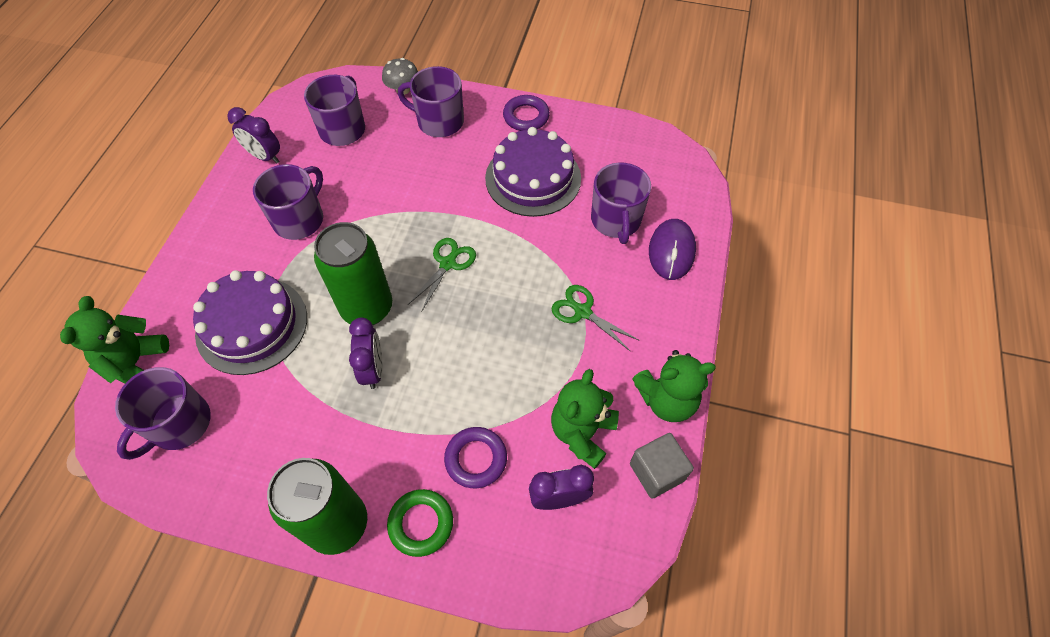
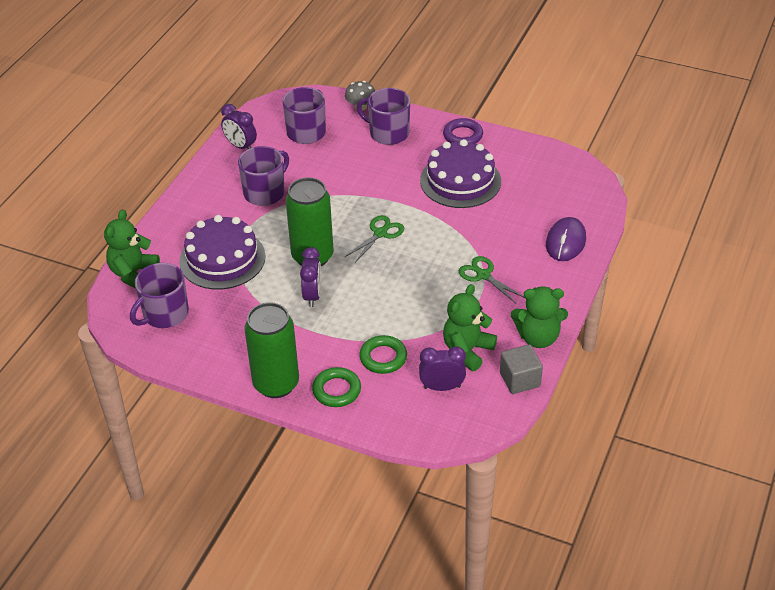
camera: 10 degrees right, 15 degrees down
(476, 459) = (383, 357): purple ring -> green ring
(616, 220) = (524, 216): purple mug -> none

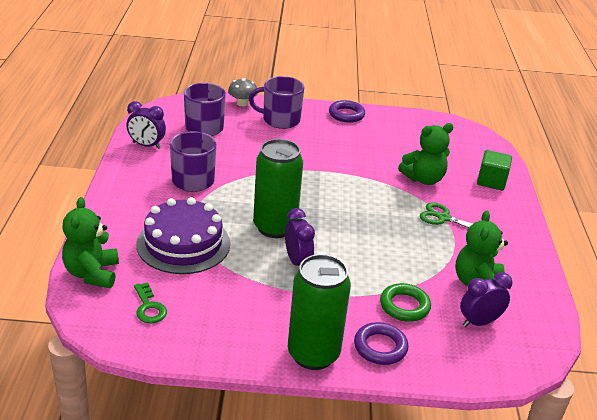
camera: 25 degrees left, 10 degrees down
(165, 314) = (149, 307): purple mug -> green key
(336, 390) = (380, 347): green ring -> purple ring
(380, 233) = (327, 198): green scissors -> none
(460, 181) = (368, 147): purple cake -> none
(520, 379) = (543, 301): grey cube -> none
(538, 337) = (529, 261): green teddy bear -> green teddy bear (423, 179)
(565, 242) = (491, 181): purple mouse -> green cube

